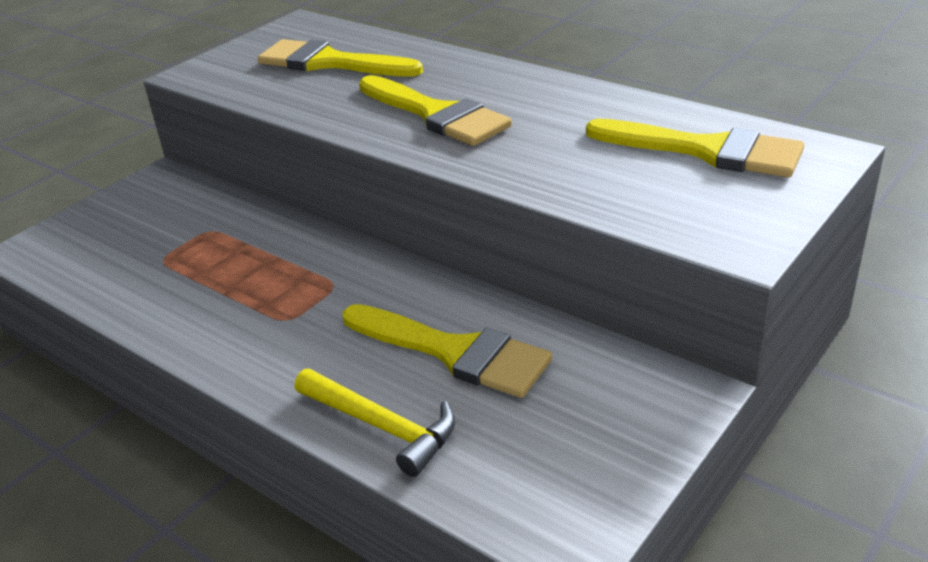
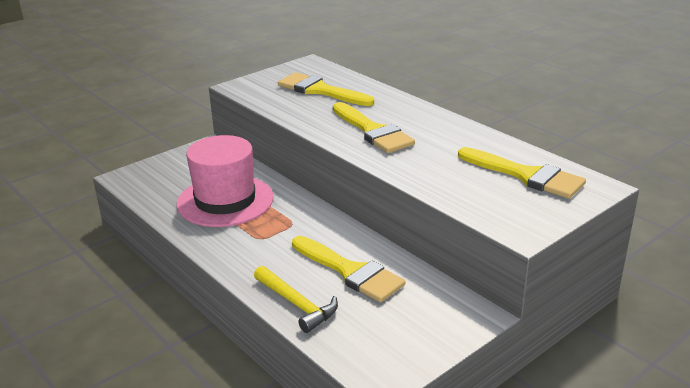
camera: 10 degrees right, 5 degrees down
(210, 264) = (225, 201): none -> pink hat

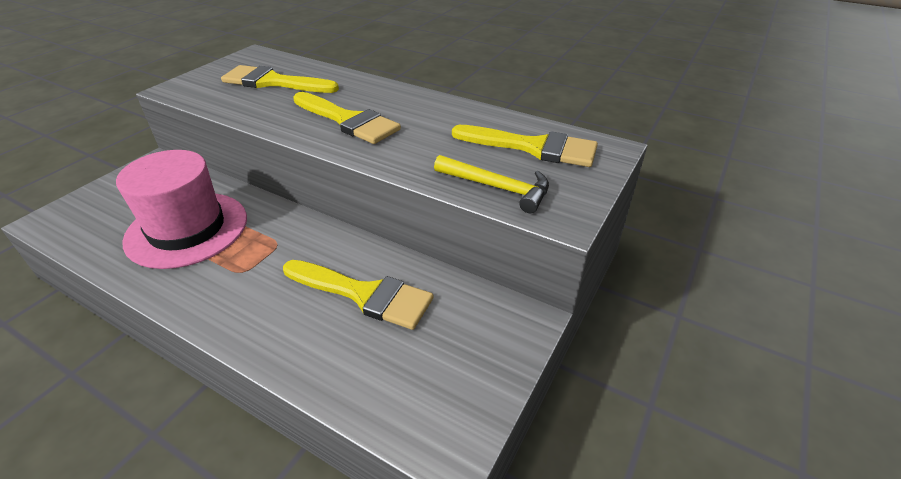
camera: 20 degrees left, 10 degrees up
(297, 304) = (310, 357): yellow hammer -> yellow hammer (497, 187)

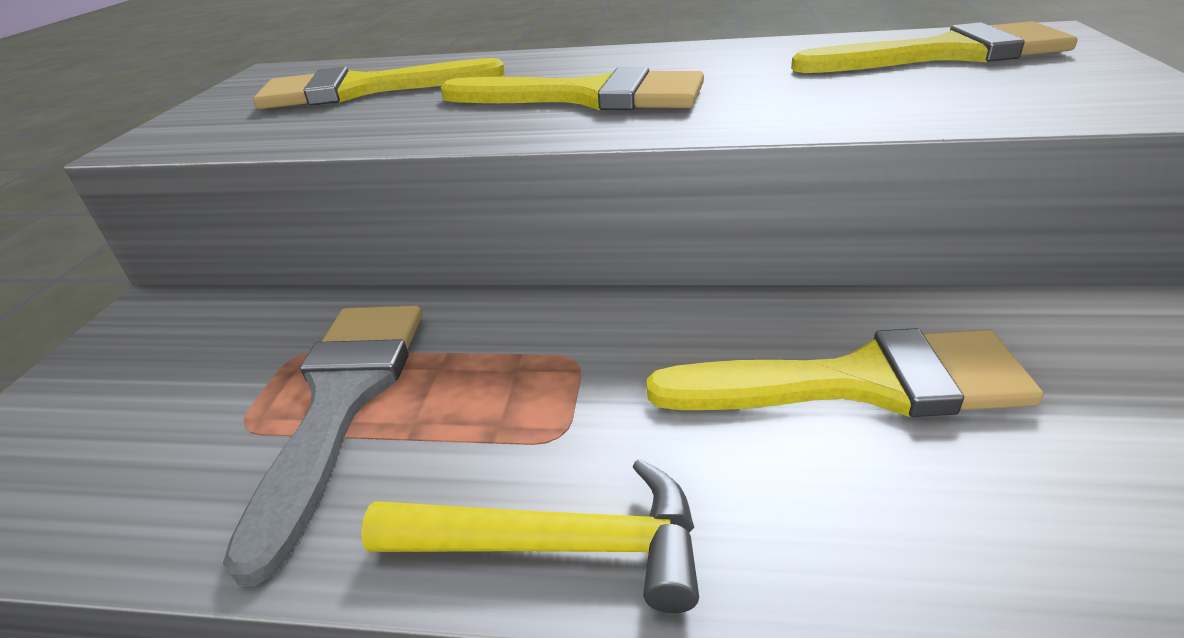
camera: 20 degrees left, 5 degrees down
(187, 229) = (342, 401): pink hat -> grey brush
(497, 187) = (998, 101): yellow hammer -> yellow hammer (556, 545)

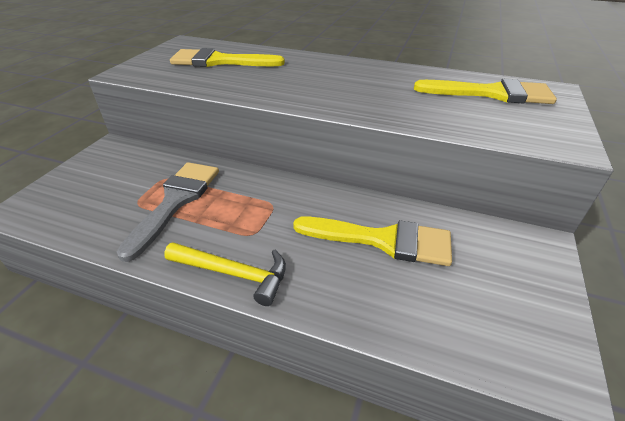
camera: 10 degrees right, 5 degrees up
(587, 97) = (312, 86): yellow brush -> none

